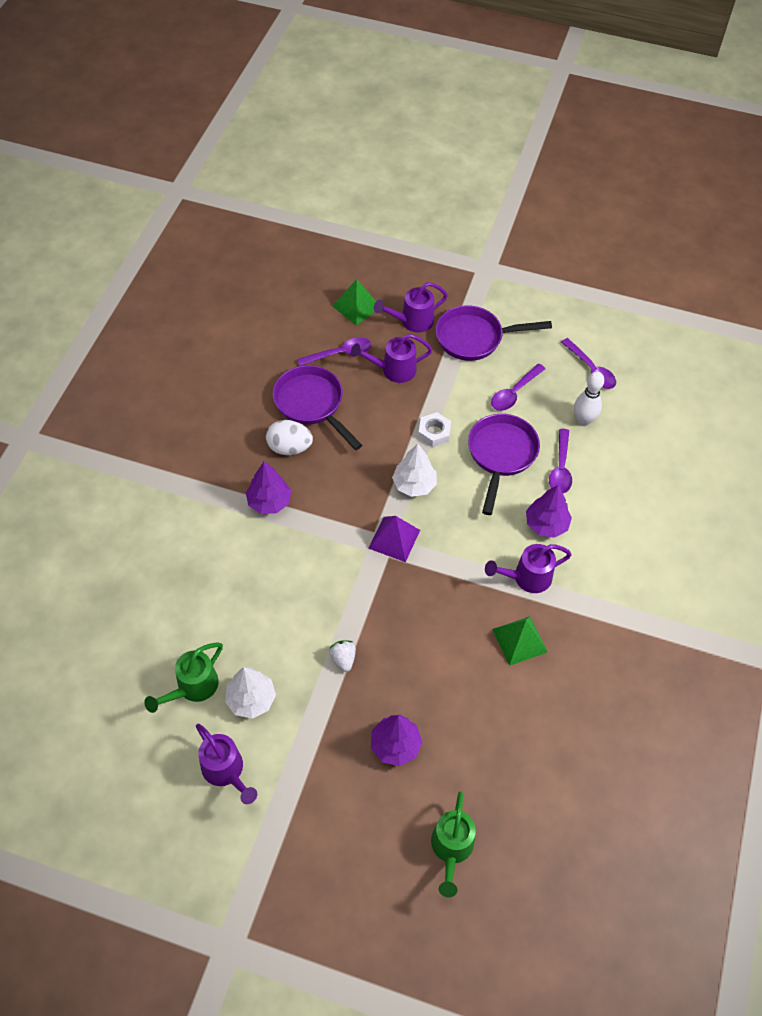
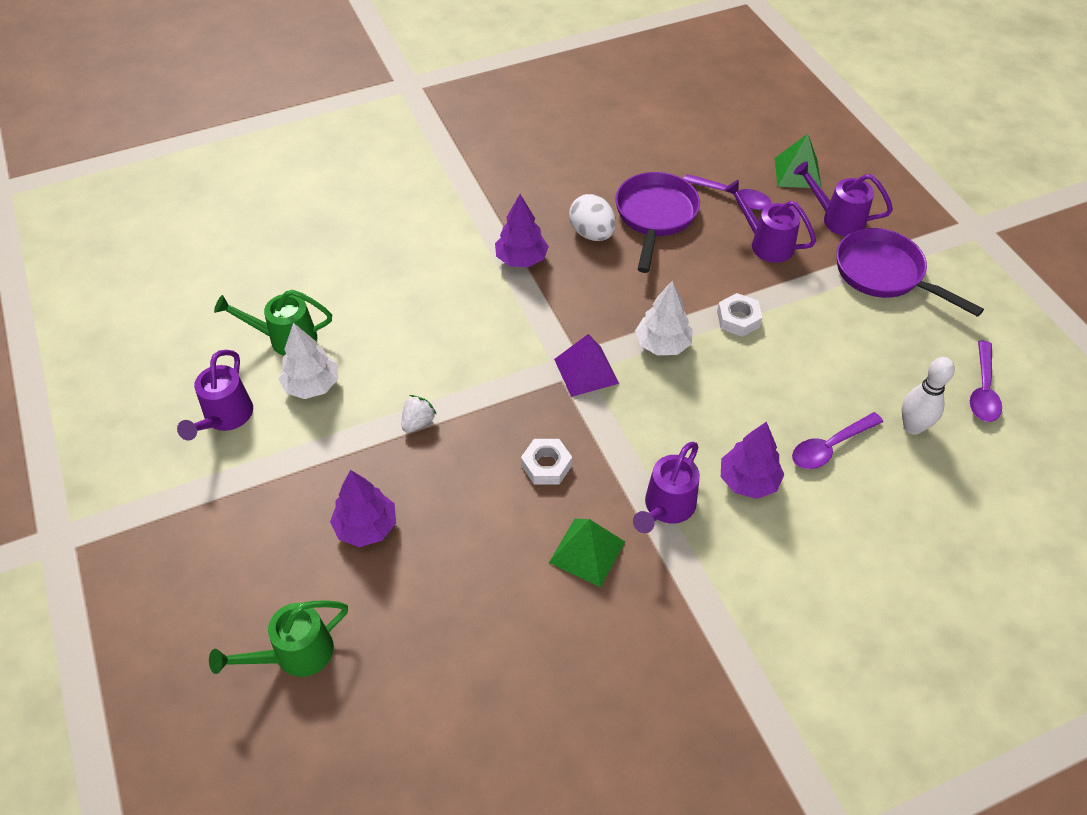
camera: 50 degrees right, 5 degrees down
(442, 614) = (546, 465): none -> white nut
(501, 455) = (780, 387): purple pan -> none
(514, 393) = (866, 348): purple spoon -> none
(527, 578) = (666, 508): purple watering can -> purple watering can turned 90 degrees counterclockwise

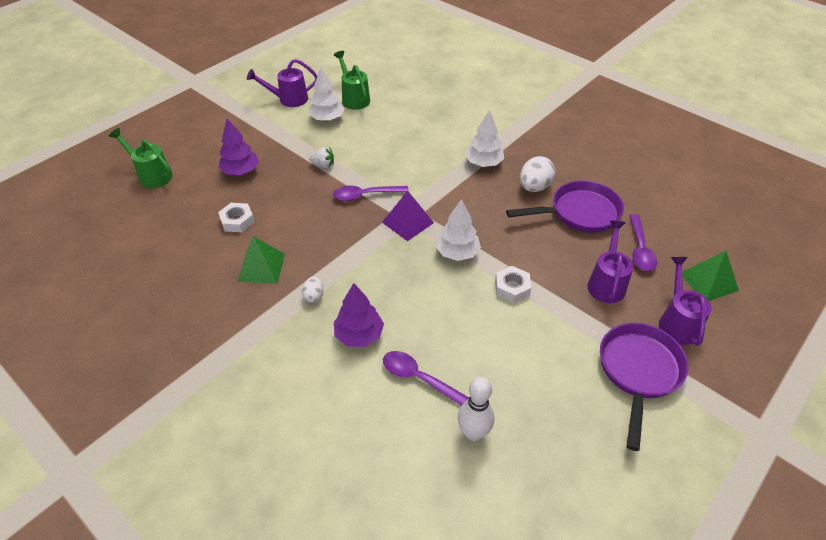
camera: 65 degrees right, 5 degrees down
(521, 259) = (483, 163): purple tree -> white tree
(546, 465) = (319, 228): white nut -> white nut (237, 221)
(666, 508) = (314, 296): purple watering can -> white egg
(983, 390) = (552, 482): purple spoon -> purple spoon (365, 195)

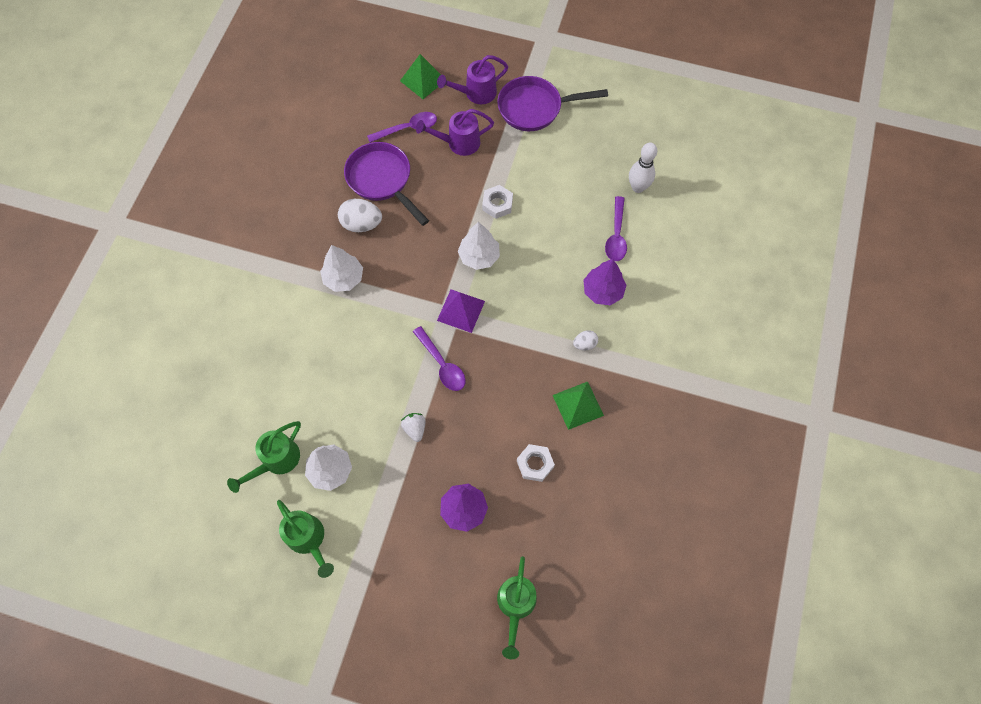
camera: 115 degrees left, 20 degrees up
(289, 99) = (308, 539): purple watering can -> green watering can

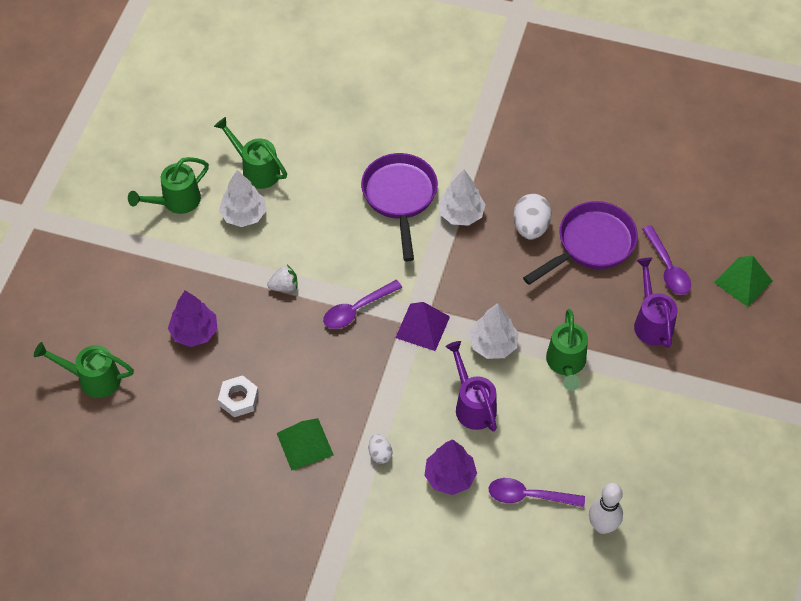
camera: 90 degrees right, 10 degrees down
(476, 93) = (730, 340): purple watering can -> purple watering can (472, 405)
(497, 204) = (566, 364): white nut -> green watering can
(535, 108) = (715, 407): purple pan -> purple pan (400, 197)

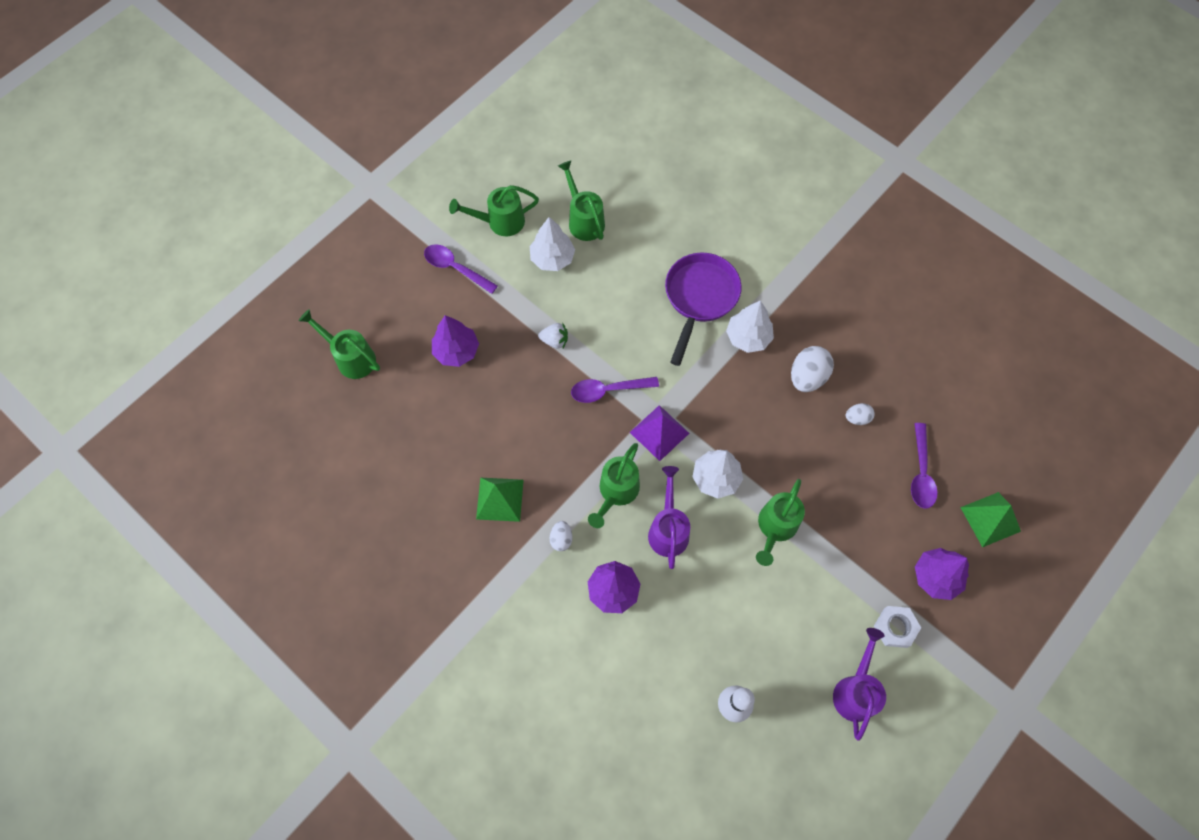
camera: 25 degrees right, 10 degrees up
(239, 399) = (463, 430): white nut -> white nut (895, 628)
(409, 393) = (616, 492): none -> green watering can
(528, 496) = (676, 643): purple spoon -> purple spoon (455, 268)
(591, 244) = (857, 418): purple pan -> white egg
(651, 322) = (878, 521): purple watering can -> purple watering can (855, 690)
(721, 347) = (936, 577): none -> purple tree

